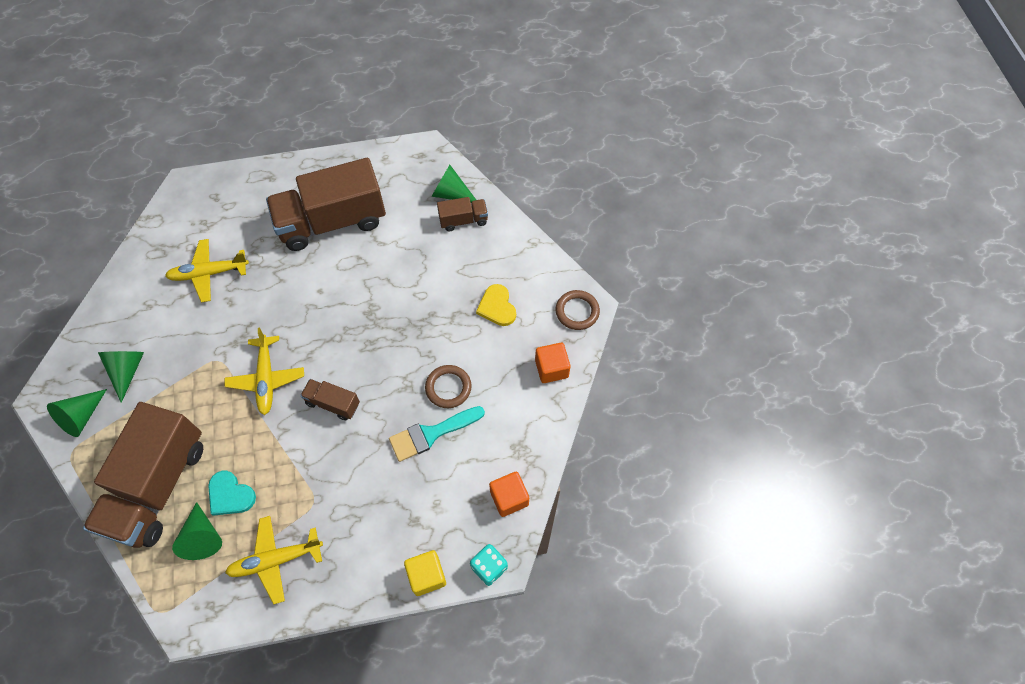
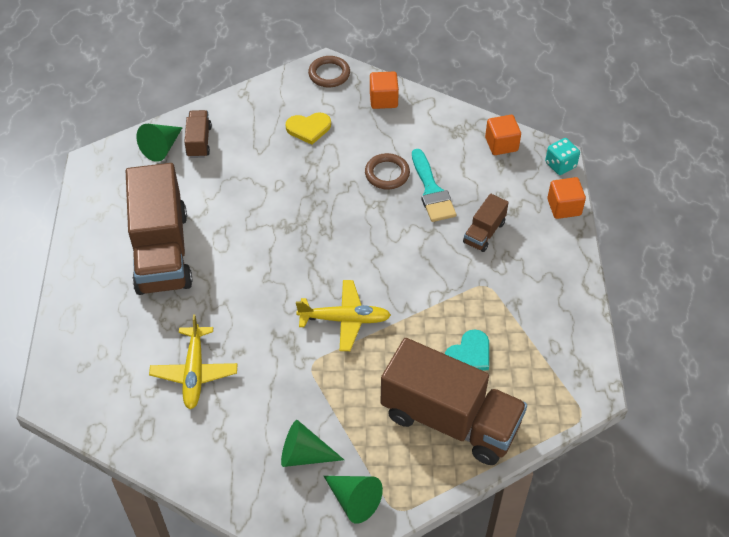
camera: 80 degrees left, 10 degrees down
(202, 537) = (509, 379): green cone -> none
(276, 560) = (539, 317): yellow plane -> none
(333, 403) = (385, 264): brown truck -> brown truck (484, 232)
(427, 576) = (564, 207): yellow cube -> orange cube

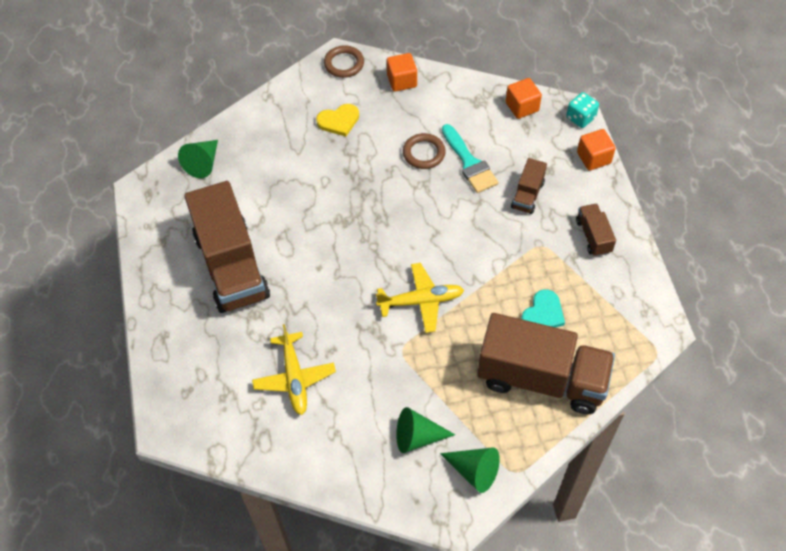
camera: 10 degrees left, 5 degrees up
(199, 142) = (237, 151): brown truck -> brown truck (593, 236)

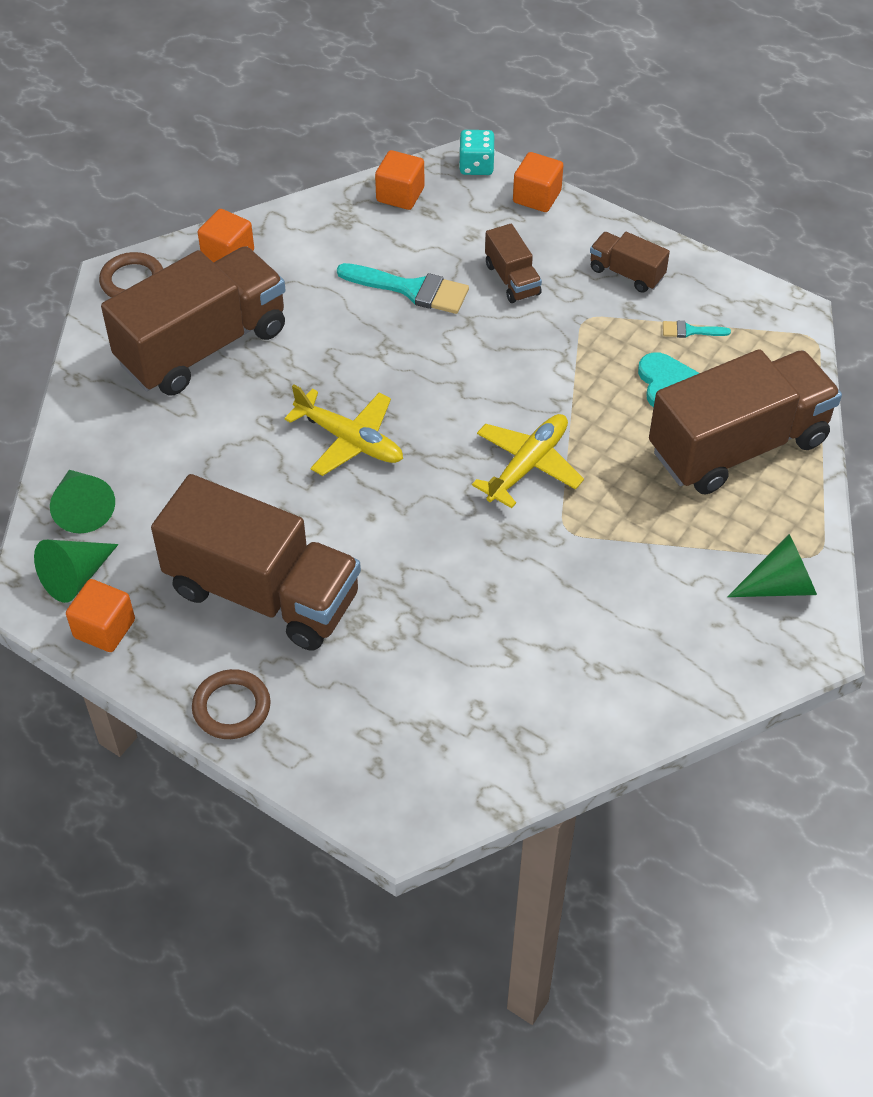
camera: 45 degrees left, 5 degrees down
(151, 228) = (104, 628): none -> orange cube
(294, 377) = (484, 650): yellow plane -> yellow plane (349, 440)
(339, 121) = (203, 346): yellow heart -> brown truck
(417, 437) = (686, 600): green cone -> green cone (76, 577)
(424, 153) = (347, 313): brown ring -> brown ring (231, 707)
(591, 295) = (690, 331): none -> turquoise brush

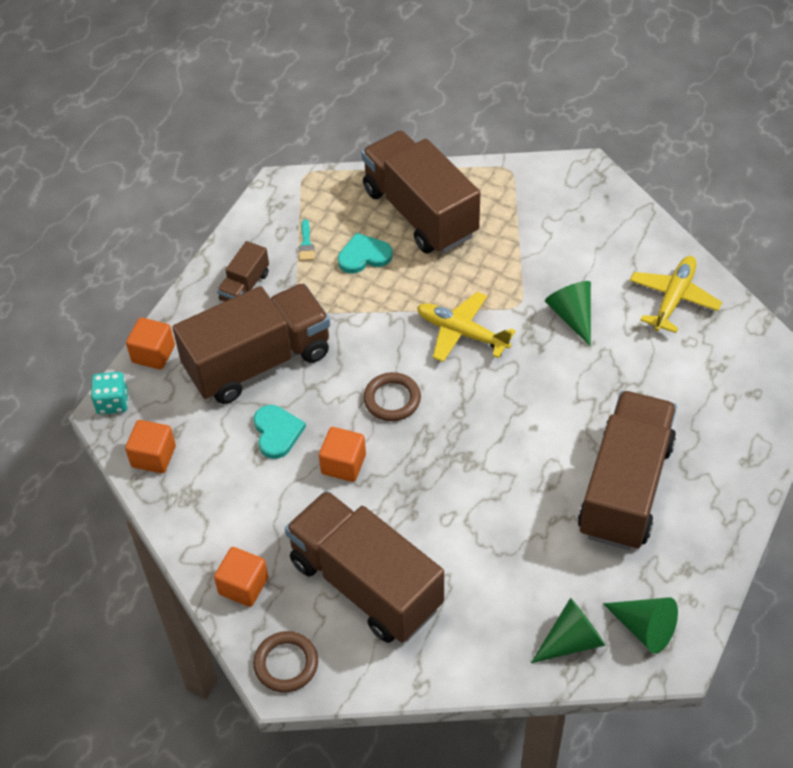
camera: 95 degrees left, 0 degrees up
(104, 628) = (689, 594): orange cube -> orange cube (343, 464)
(231, 707) = (734, 490): brown ring -> brown ring (392, 399)
(349, 440) = (457, 453): yellow plane -> yellow plane (673, 299)
(411, 289) = (277, 432): turquoise brush -> turquoise heart
(512, 279) = (258, 362): brown truck -> brown truck, size x2.22
(779, 586) = (541, 187): green cone -> green cone (572, 316)

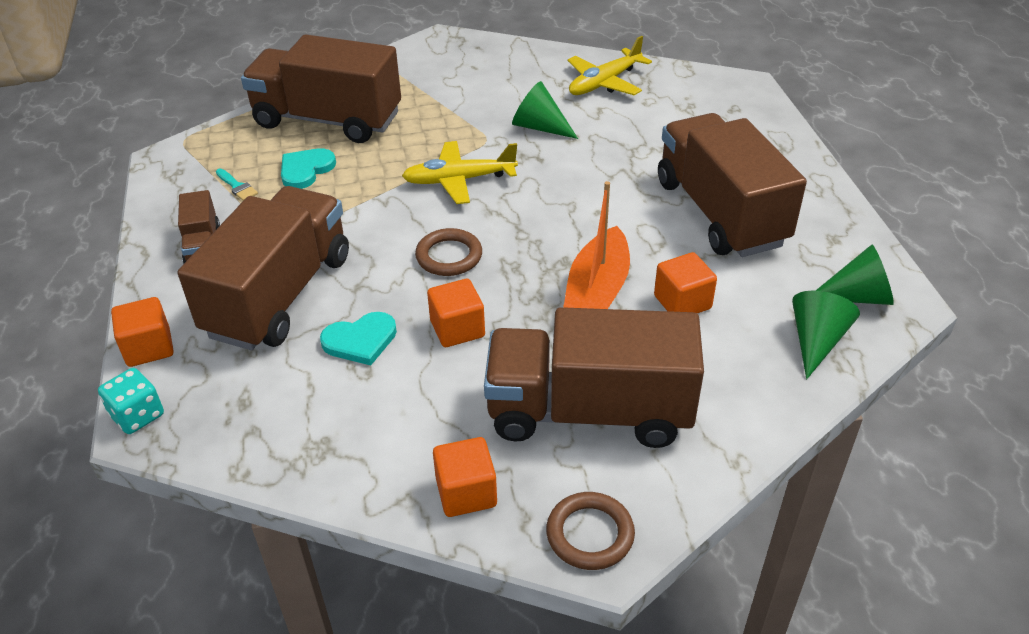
camera: 40 degrees left, 10 degrees down
(153, 456) = (238, 437): orange cube -> orange cube (682, 302)
(277, 432) = (360, 340): turquoise heart -> turquoise heart turned 120 degrees clockwise
(463, 496) = (597, 291): none -> orange boat
(673, 299) = (605, 82): yellow plane -> yellow plane turned 120 degrees counterclockwise

